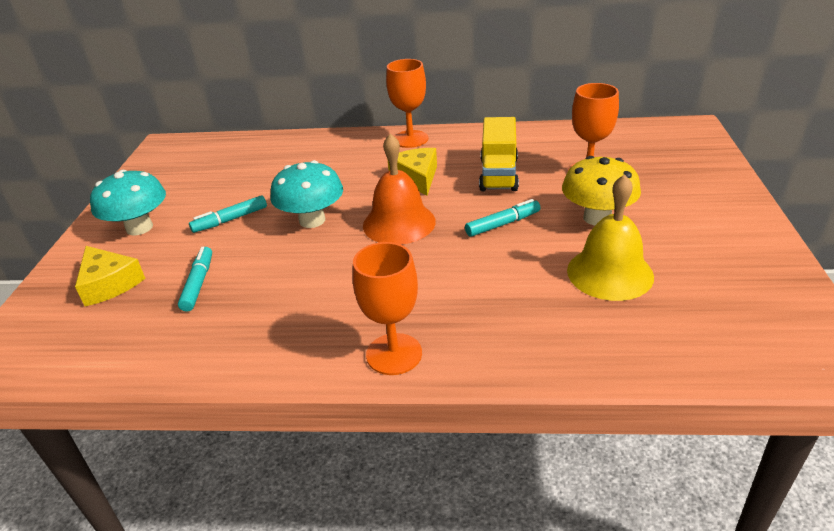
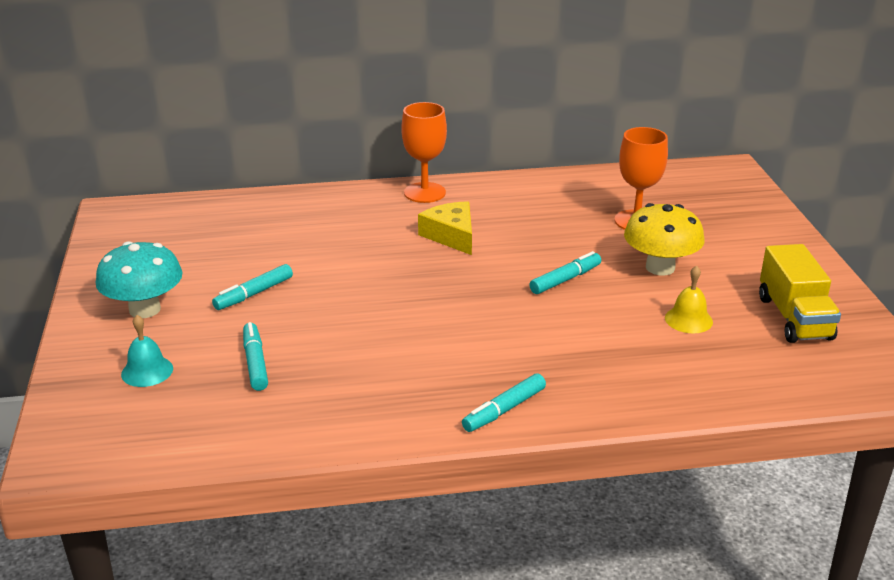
camera: 15 degrees left, 5 degrees down
(109, 284) = (147, 371): yellow cheese -> turquoise bell
(312, 220) = (352, 288): turquoise mushroom -> none
(394, 354) = (504, 410): orange goblet -> turquoise marker
(399, 223) = (453, 285): orange bell -> none
(498, 174) = (541, 228): yellow truck -> yellow truck (794, 318)
(610, 273) = (688, 319): yellow bell -> yellow bell, size x0.56

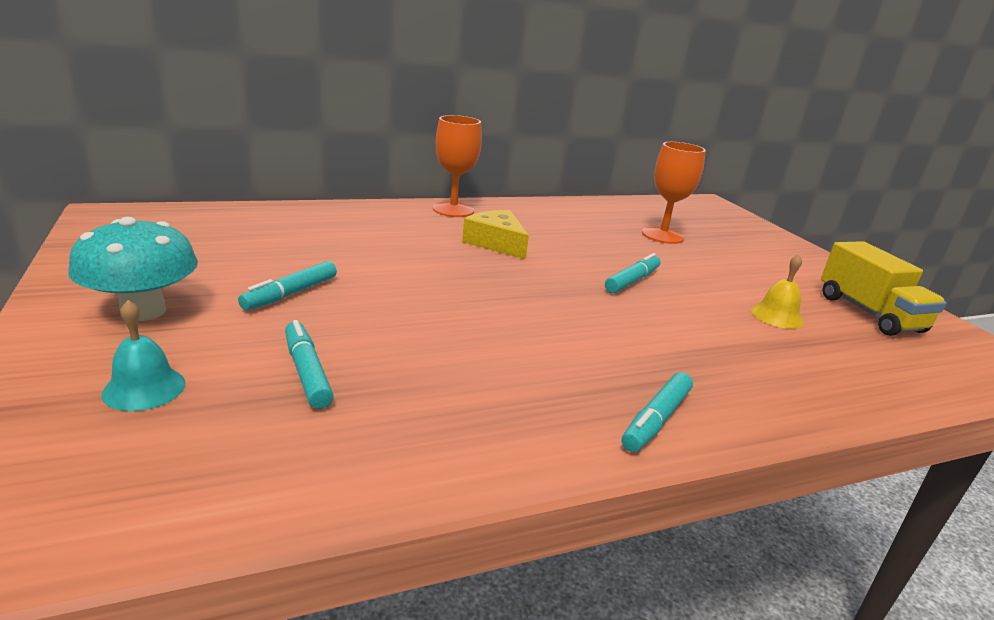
camera: 15 degrees left, 5 degrees down
(660, 267) = (712, 271): yellow mushroom -> none

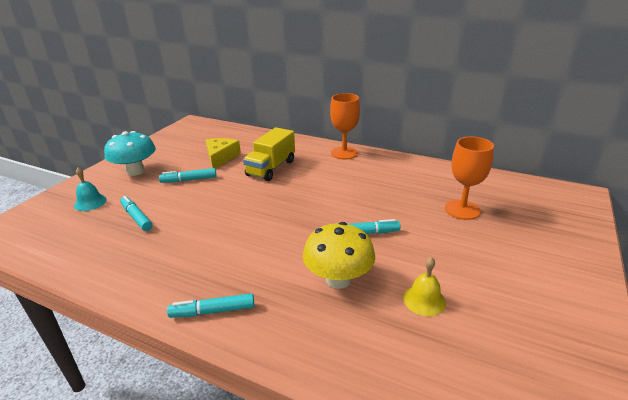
camera: 50 degrees right, 5 degrees up
(307, 372) = (136, 217): turquoise marker -> turquoise marker turned 60 degrees counterclockwise
(496, 243) = (328, 181): yellow cheese -> yellow cheese (221, 157)
(693, 330) = (338, 279): none -> yellow mushroom
(869, 313) = (525, 340): yellow truck -> yellow truck (271, 168)

